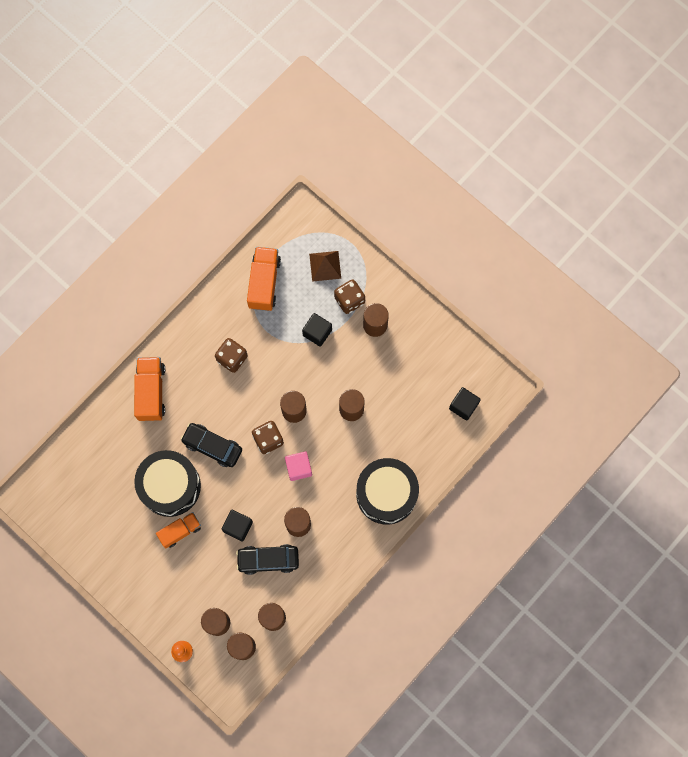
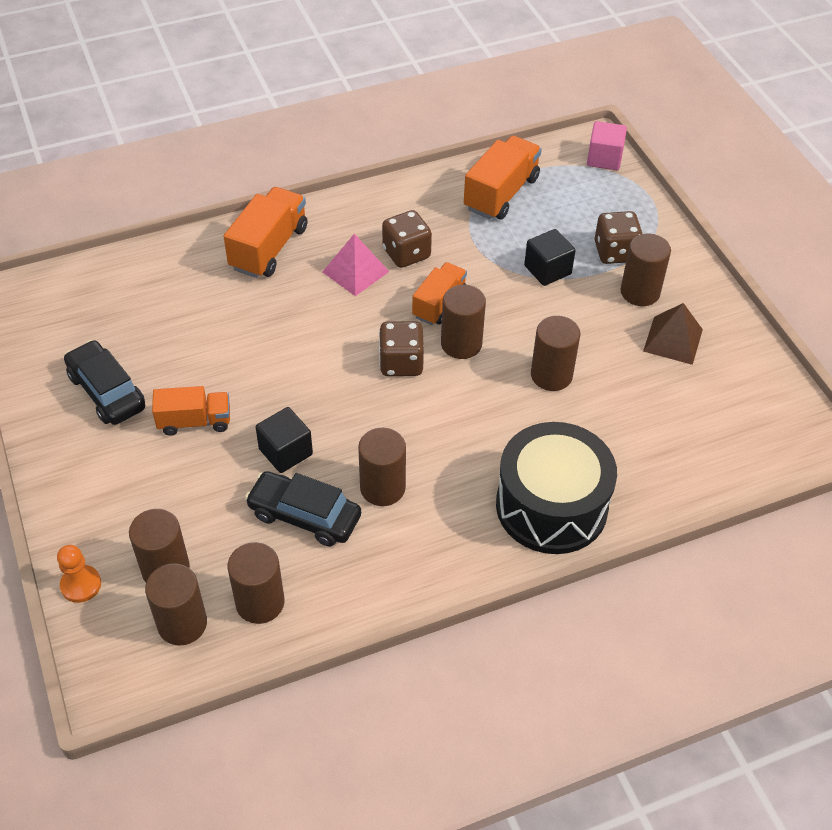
camera: 25 degrees right, 25 degrees down
(170, 486) = (219, 361): black drum -> none
(210, 386) = (355, 271): none -> pink pyramid
(212, 446) = (313, 339): black car -> black car (107, 391)
(268, 387) = (439, 304): none -> orange truck
(298, 468) = (427, 415): pink cube -> pink cube (604, 158)
(325, 266) = (598, 205): brown pyramid -> brown pyramid (673, 340)
(463, 406) = (738, 440): black cube -> none

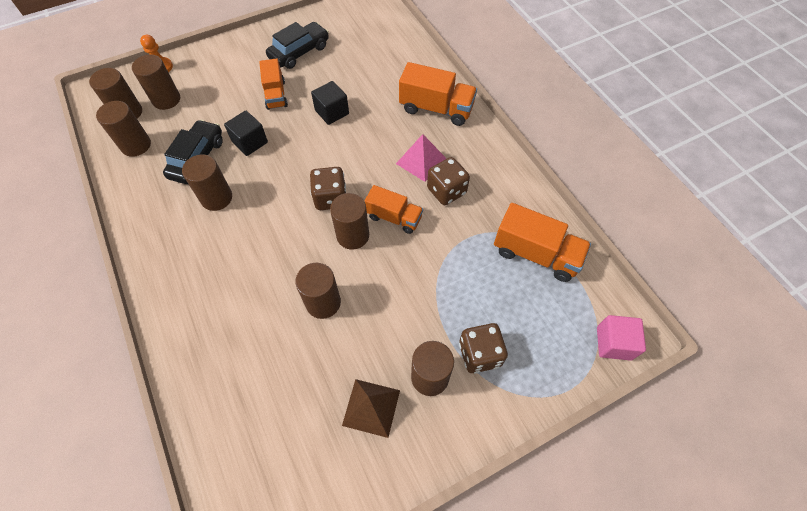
camera: 85 degrees right, 10 degrees up
(547, 270) = (446, 295): black cube -> black cube (332, 112)
(551, 506) = (191, 307): black drum -> none

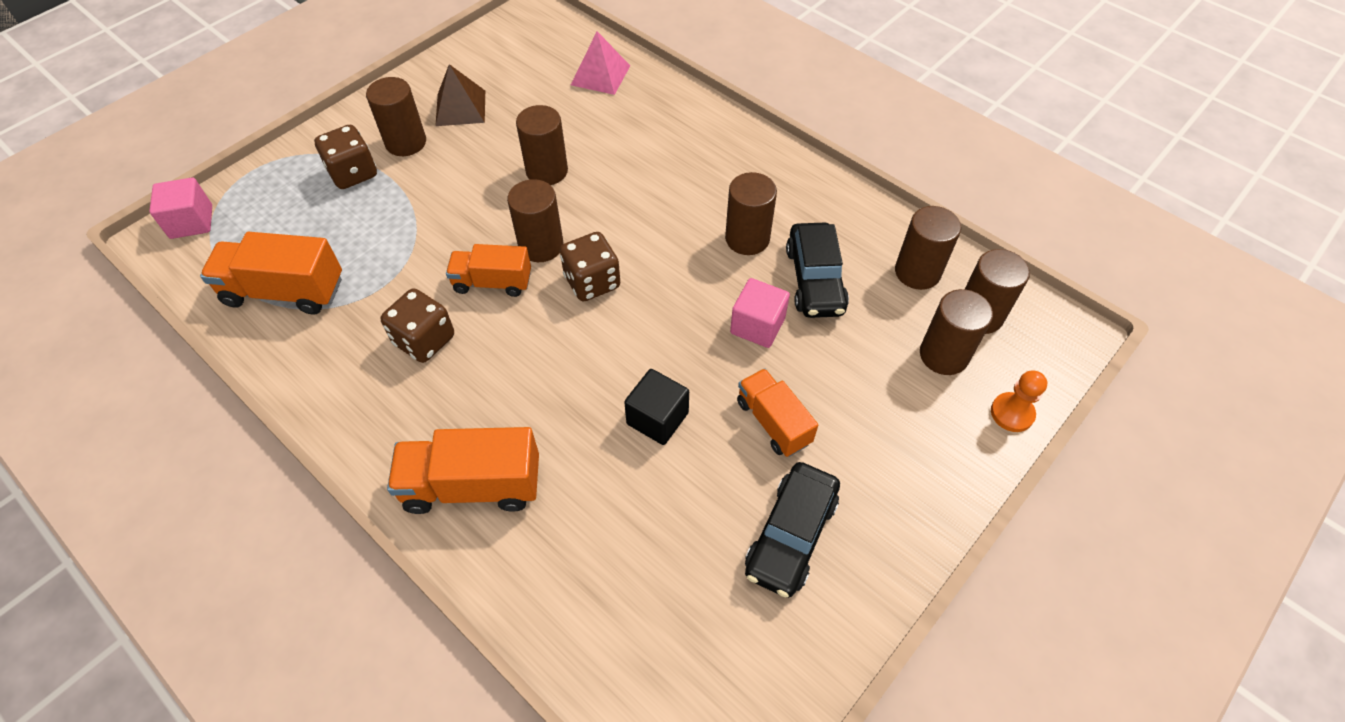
camera: 160 degrees right, 5 degrees down
(250, 142) = (757, 326): black cube -> pink cube
(421, 161) = (475, 376): pink pyramid -> pink pyramid (600, 75)

